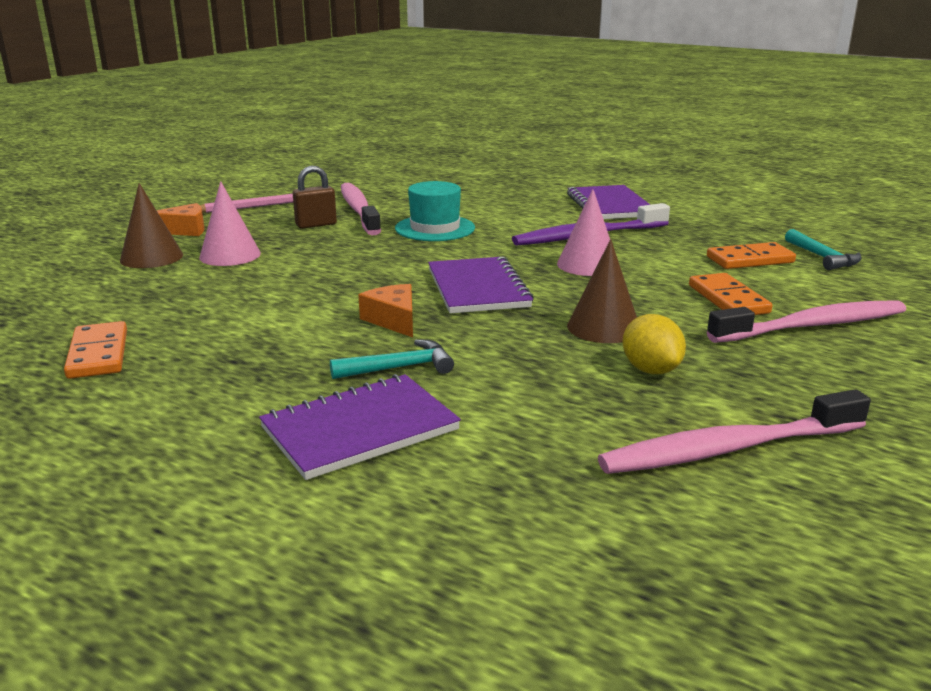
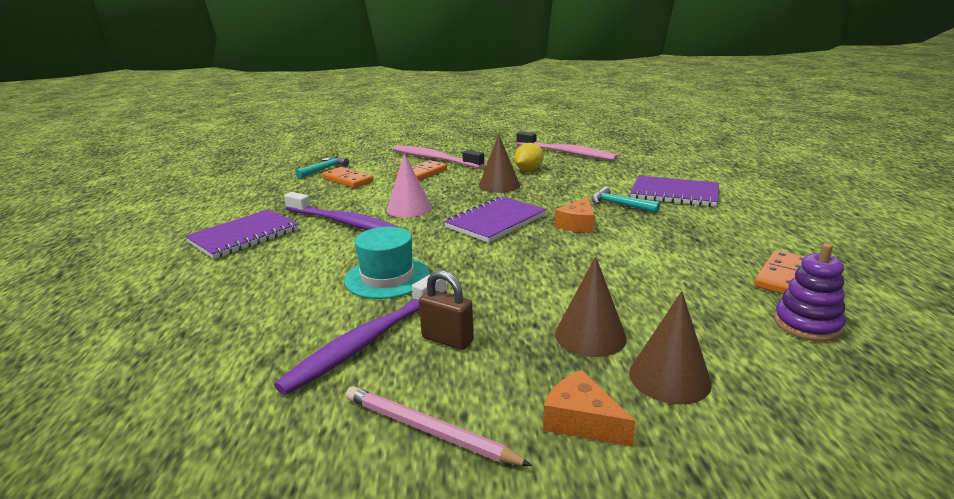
camera: 125 degrees left, 0 degrees up
(60, 319) = (807, 324): none -> purple stacking toy
(230, 255) = (590, 335): pink cone -> brown cone
(358, 210) = (367, 341): pink toothbrush -> purple toothbrush

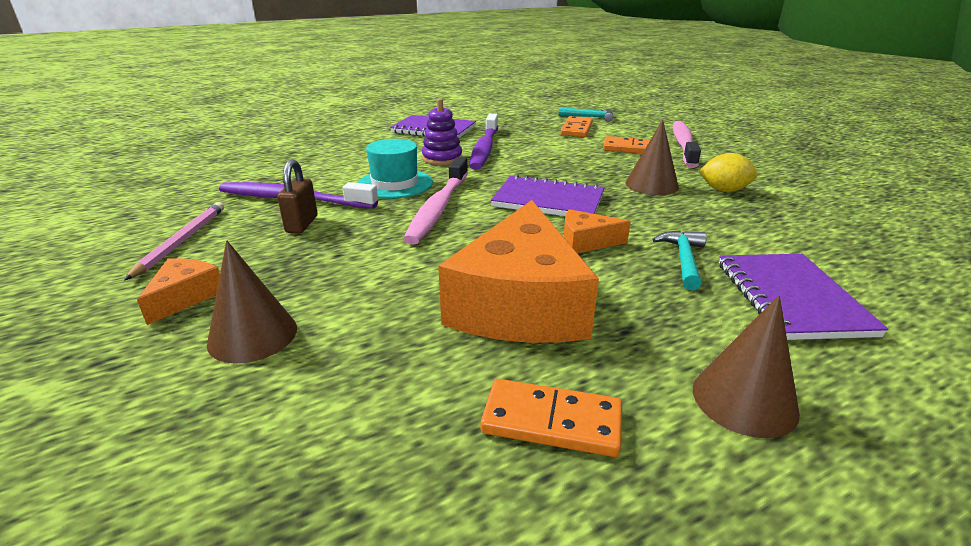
camera: 65 degrees right, 5 degrees up
(409, 208) = (539, 162): pink cone -> none
(567, 153) = (832, 201): pink toothbrush -> pink toothbrush (438, 208)
(590, 335) = (324, 283): brown cone -> brown cone (744, 400)
(655, 262) = (519, 303): none -> orange cheese
(807, 324) = (400, 444): purple stacking toy -> purple stacking toy (442, 158)

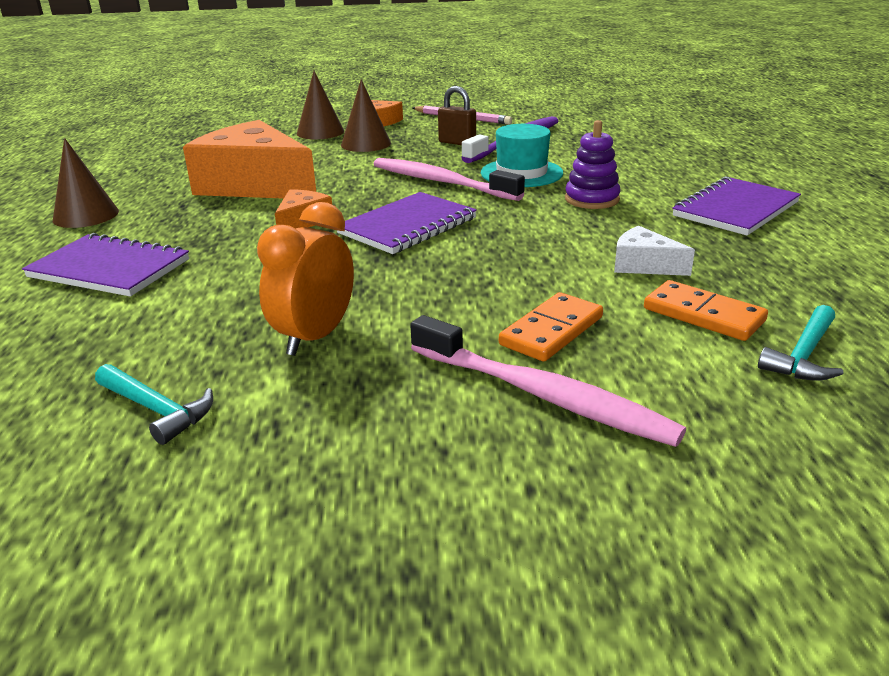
camera: 115 degrees right, 0 degrees up
(484, 149) = (619, 226): purple toothbrush -> none
(536, 140) = (644, 265): none -> white cheese
(551, 422) = (157, 175): orange domino -> none
(651, 185) = (389, 293): brown cone -> brown cone (366, 144)
(683, 260) = (218, 249): turquoise hammer -> turquoise hammer (156, 410)
(724, 190) = (315, 337): yellow lemon -> orange clock

